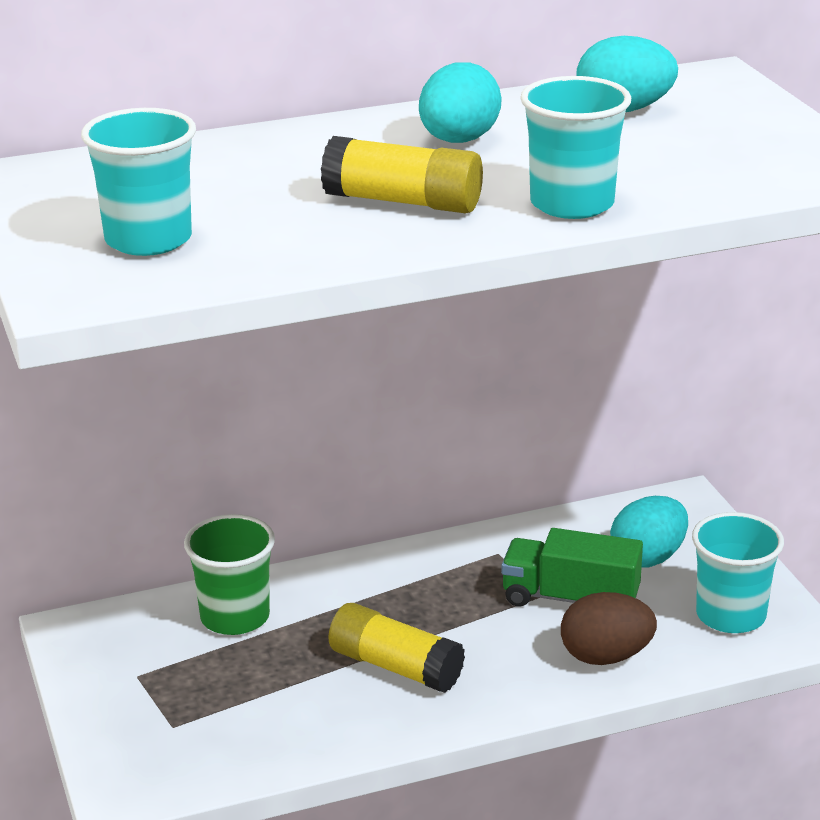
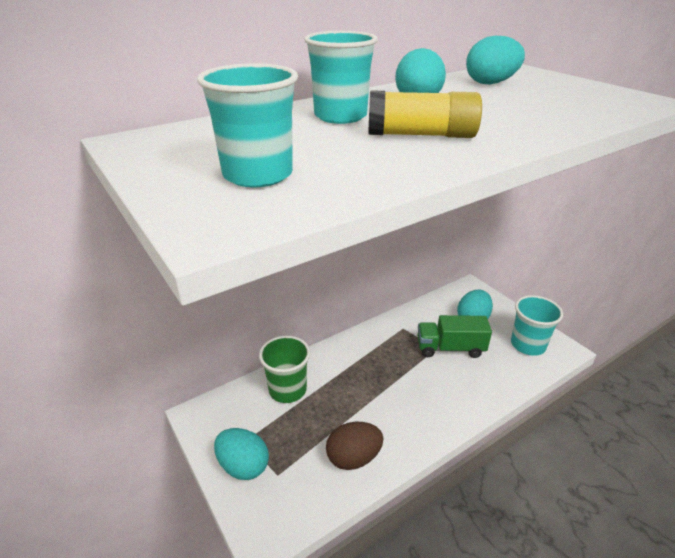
camera: 15 degrees left, 5 degrees up
(122, 707) = (243, 466): none -> turquoise egg
(395, 667) = (385, 406): yellow glue stick -> none
(572, 204) = (528, 127): turquoise cup -> turquoise cup (340, 116)
(605, 657) = (485, 380): brown egg -> brown egg (353, 458)

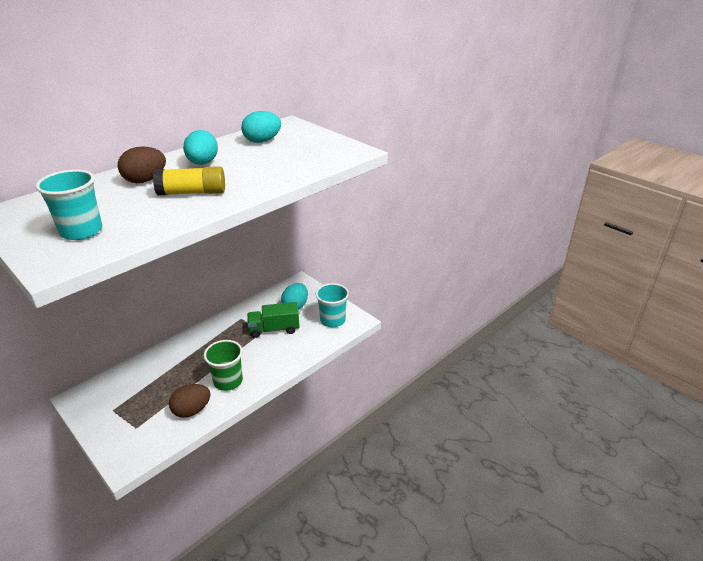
camera: 10 degrees left, 0 degrees up
(243, 466) = (110, 426): turquoise egg -> none
(287, 390) = (146, 372): green cup -> green cup (228, 381)
(340, 116) = (145, 180): turquoise cup -> brown egg

